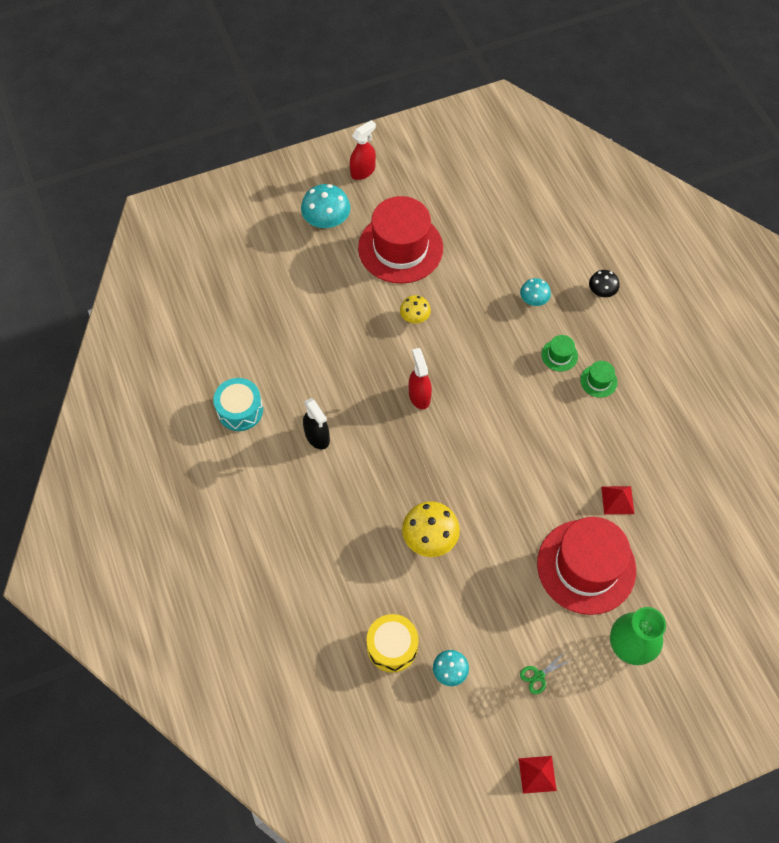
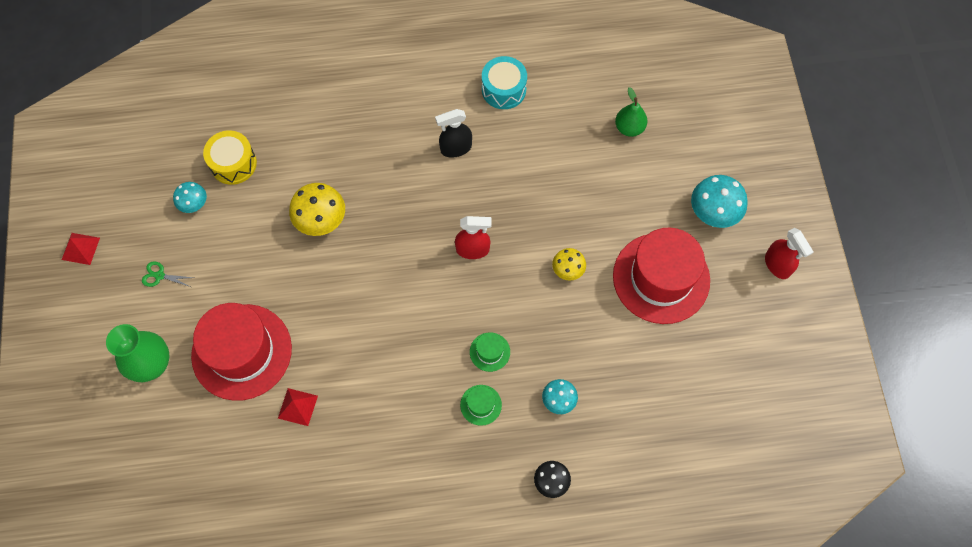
camera: 105 degrees right, 5 degrees up
(258, 297) = (629, 128): none -> green pear
(539, 676) = (159, 276): green scissors -> green scissors turned 60 degrees counterclockwise
(598, 381) = (437, 436): green hat -> green hat (489, 352)

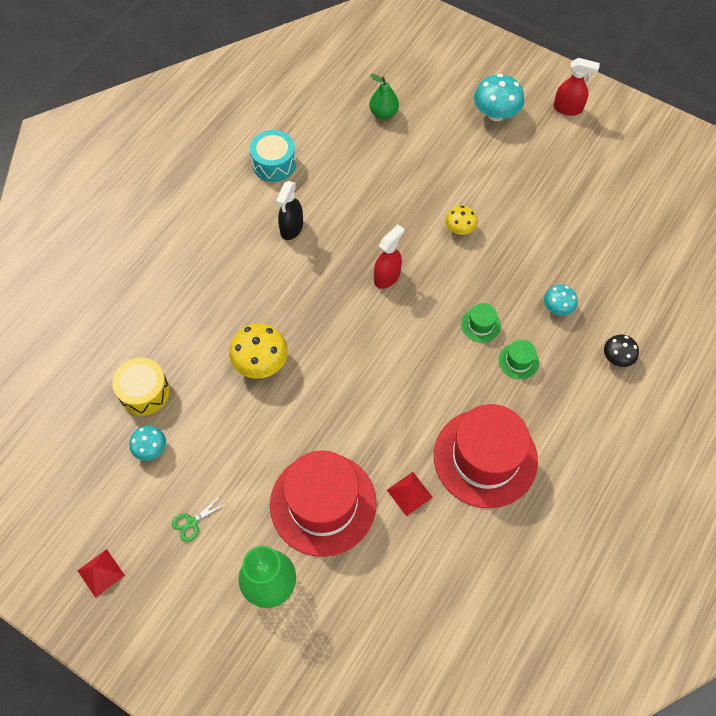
camera: 50 degrees left, 5 degrees down
(661, 278) = (518, 179): red hat -> red hat (485, 458)

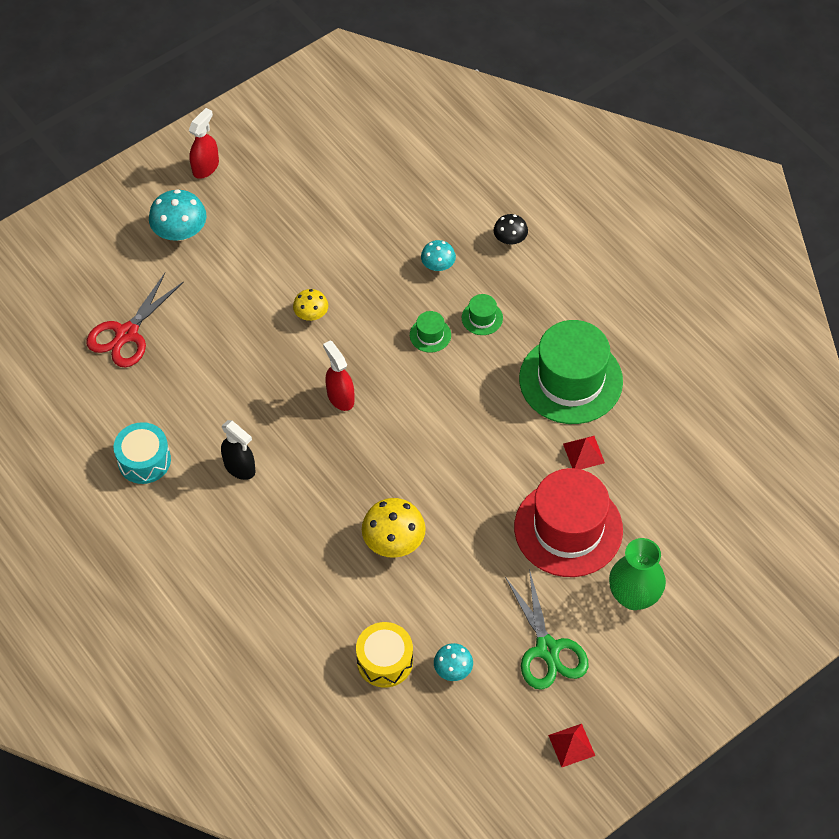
camera: 70 degrees left, 5 degrees down
(192, 522) = (547, 649): green scissors -> green scissors, size x2.15
(383, 113) = (126, 334): green pear -> red scissors
(485, 458) = (570, 380): red hat -> green hat

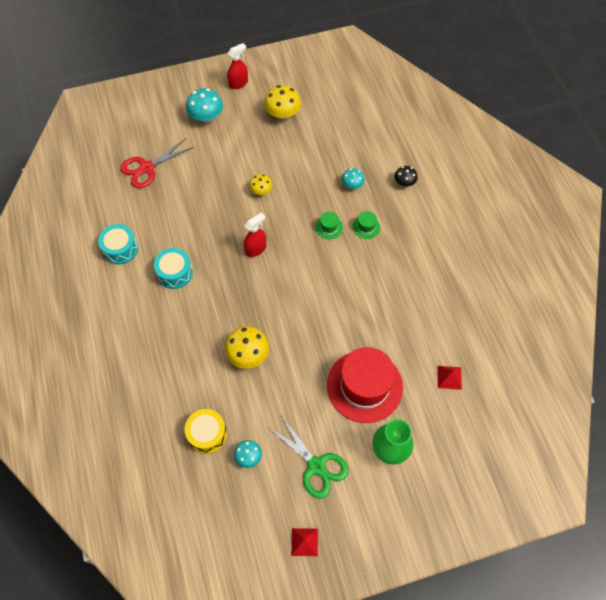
camera: 20 degrees right, 5 degrees up
(240, 467) = (175, 273): black spray bottle -> turquoise drum
(292, 193) = (283, 114): none -> yellow mushroom
(340, 397) = (256, 249): red spray bottle -> red spray bottle turned 60 degrees clockwise
(547, 649) = (316, 466): green scissors -> green scissors turned 45 degrees counterclockwise
(570, 380) = (406, 286): green hat -> none
(583, 453) = (395, 338): red pyramid -> red pyramid (449, 377)

